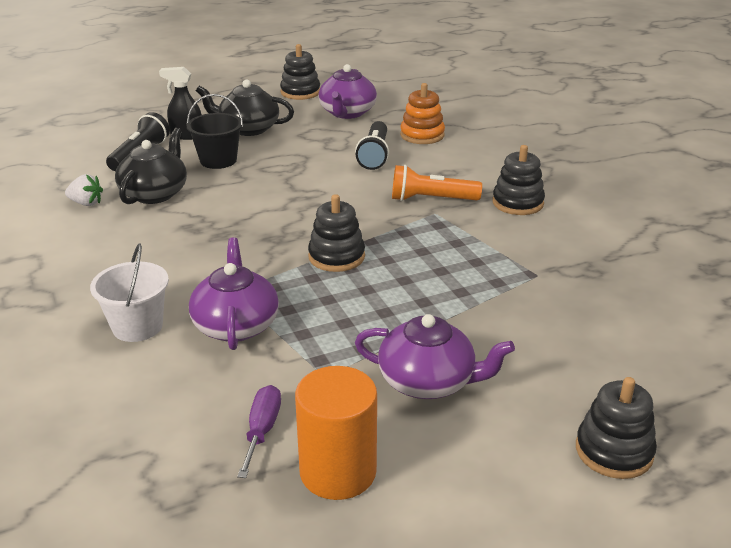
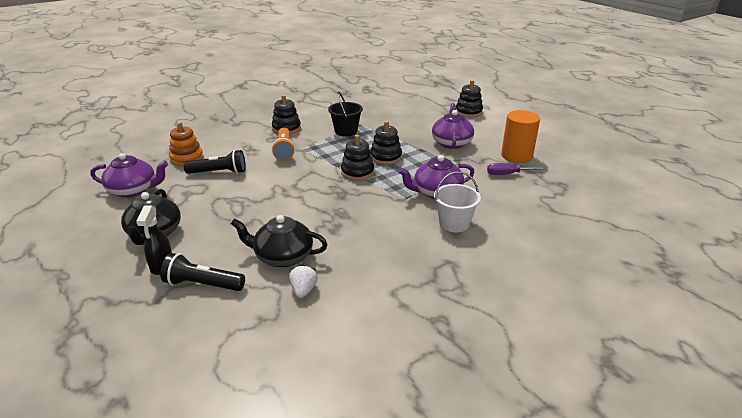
camera: 100 degrees left, 0 degrees up
(218, 160) = (221, 237): black bucket -> black bucket (346, 131)
(300, 92) = (72, 218): black stacking toy -> black stacking toy (386, 157)

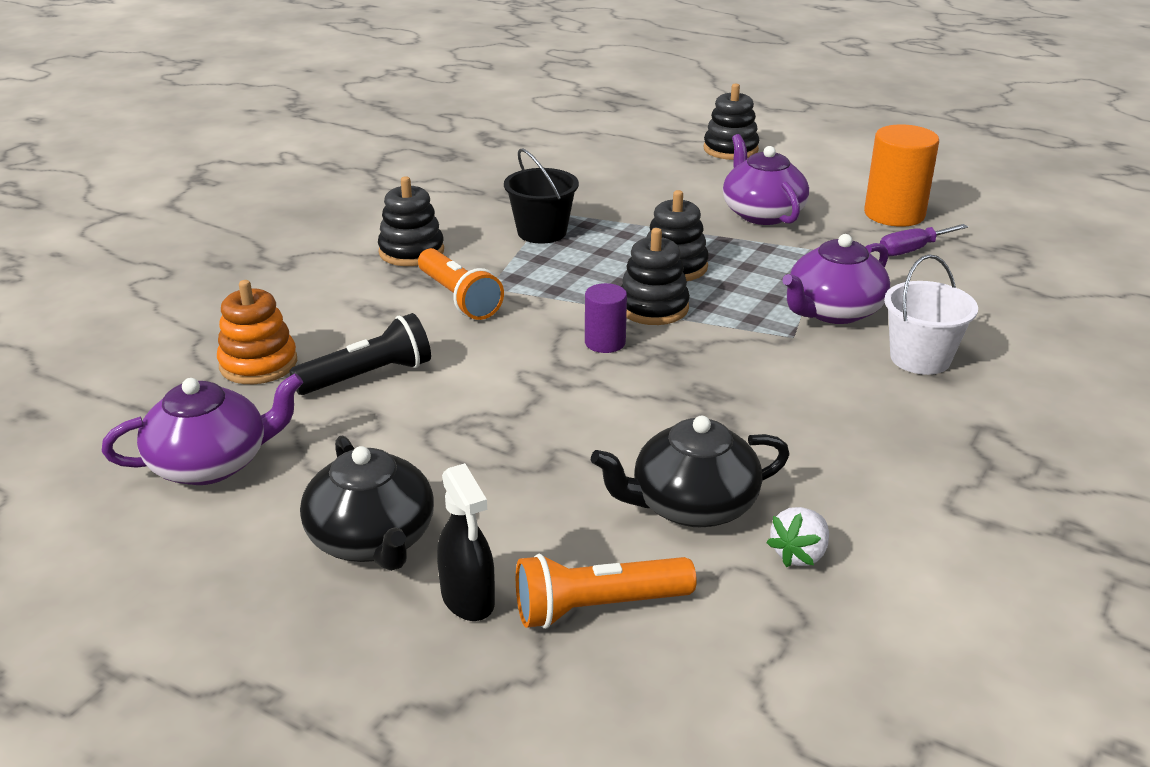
camera: 25 degrees left, 0 degrees up
(203, 284) = (598, 607): black flashlight -> orange flashlight
(303, 290) = (799, 554): white strawberry -> white strawberry turned 120 degrees counterclockwise
(321, 182) = (605, 342): none -> purple cylinder

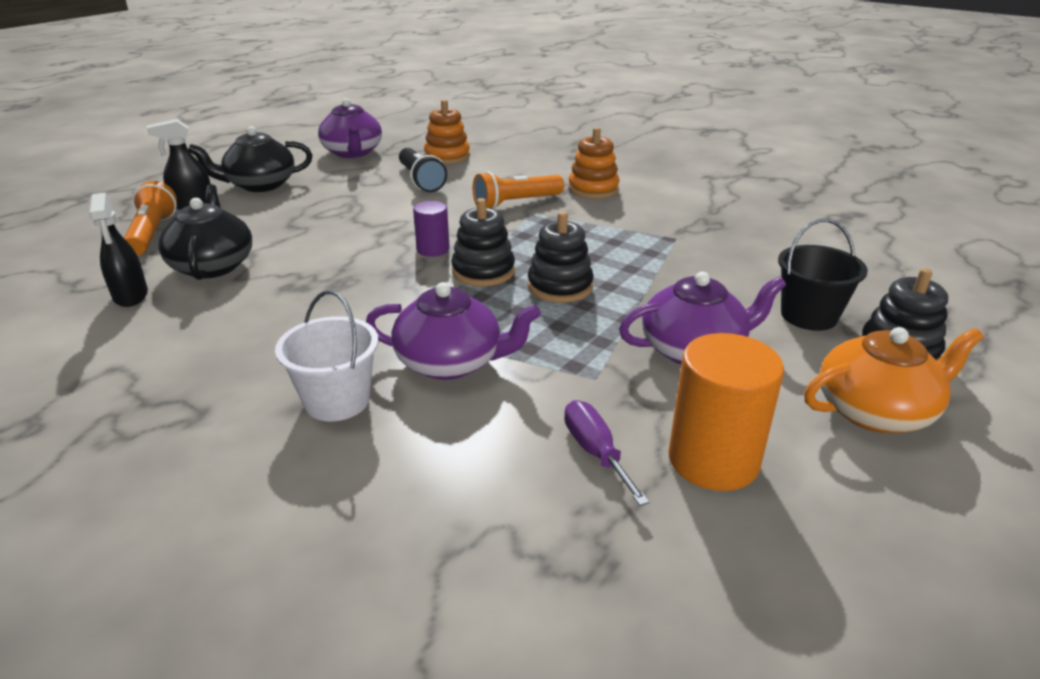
camera: 95 degrees right, 0 degrees up
(411, 251) = (593, 189): black stacking toy -> orange stacking toy
(542, 232) = (631, 233): black bucket -> black bucket (808, 316)
(799, 554) = (131, 296): white strawberry -> black spray bottle
(810, 164) = (876, 411): none -> orange teapot
(833, 311) = (451, 362): purple teapot -> purple teapot turned 135 degrees clockwise

